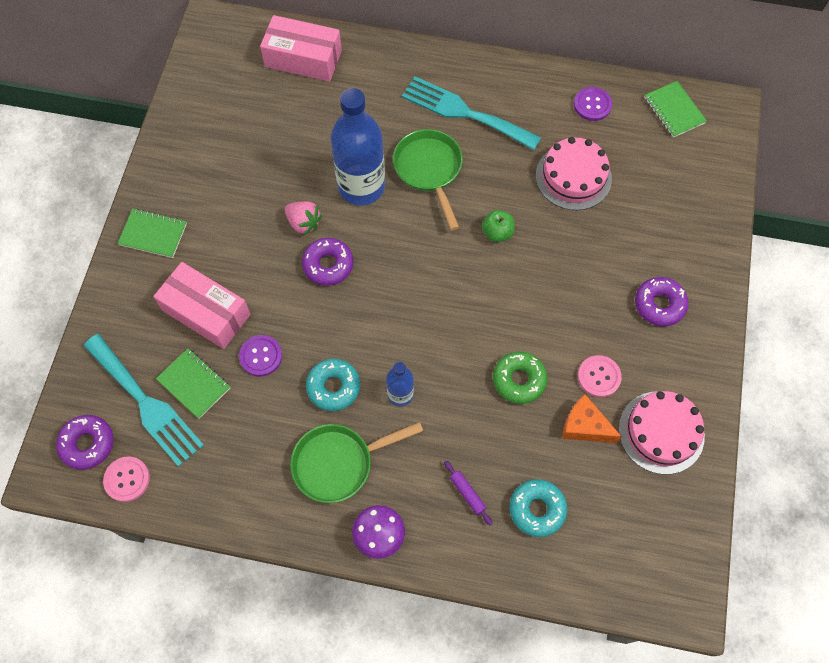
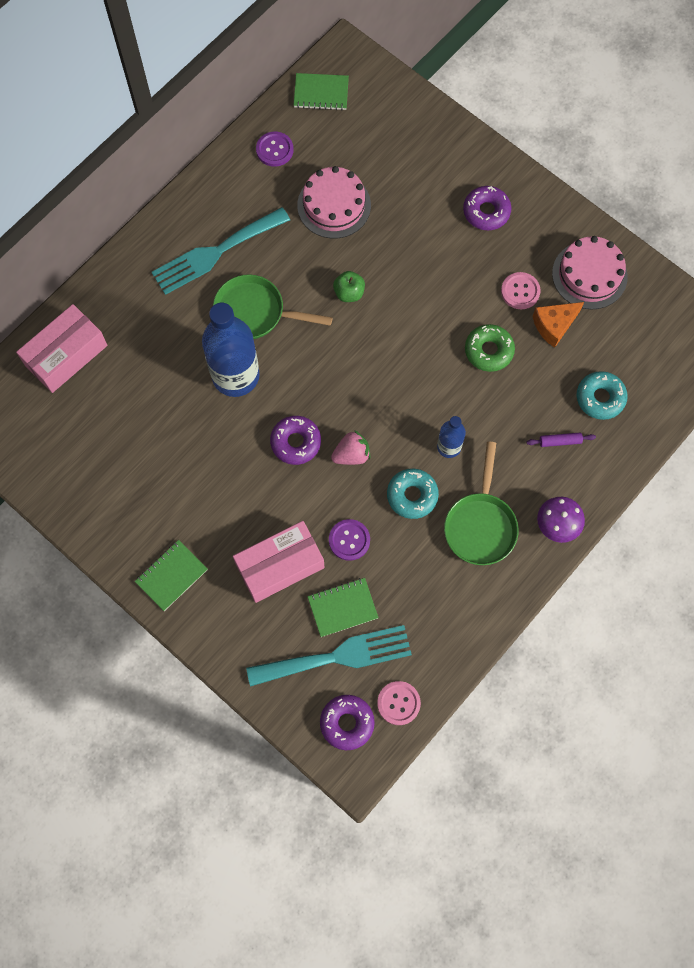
camera: 60 degrees left, 5 degrees up
(303, 223) = (242, 442): pink strawberry -> pink strawberry (351, 455)

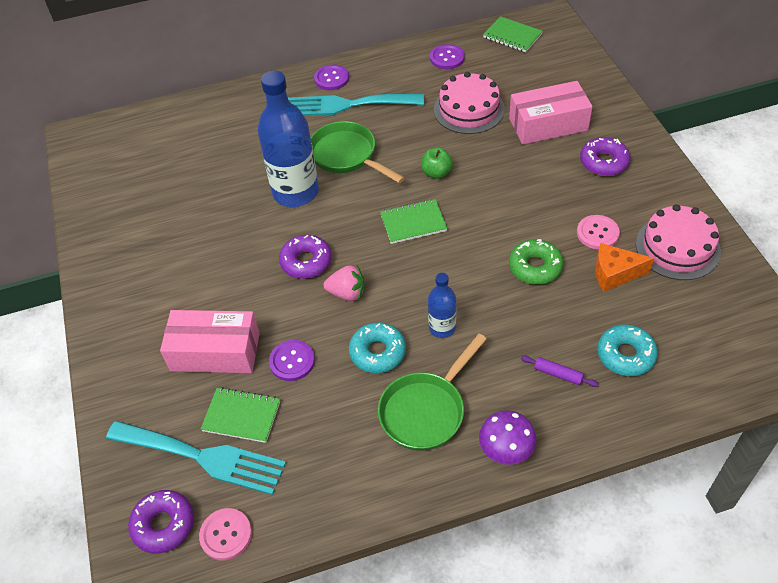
camera: 35 degrees right, 20 degrees down
(66, 355) = (180, 126): pink box -> pink box (548, 124)
(171, 576) = (121, 314): green notebook -> green notebook (413, 223)
(177, 227) = (331, 78): none -> purple button

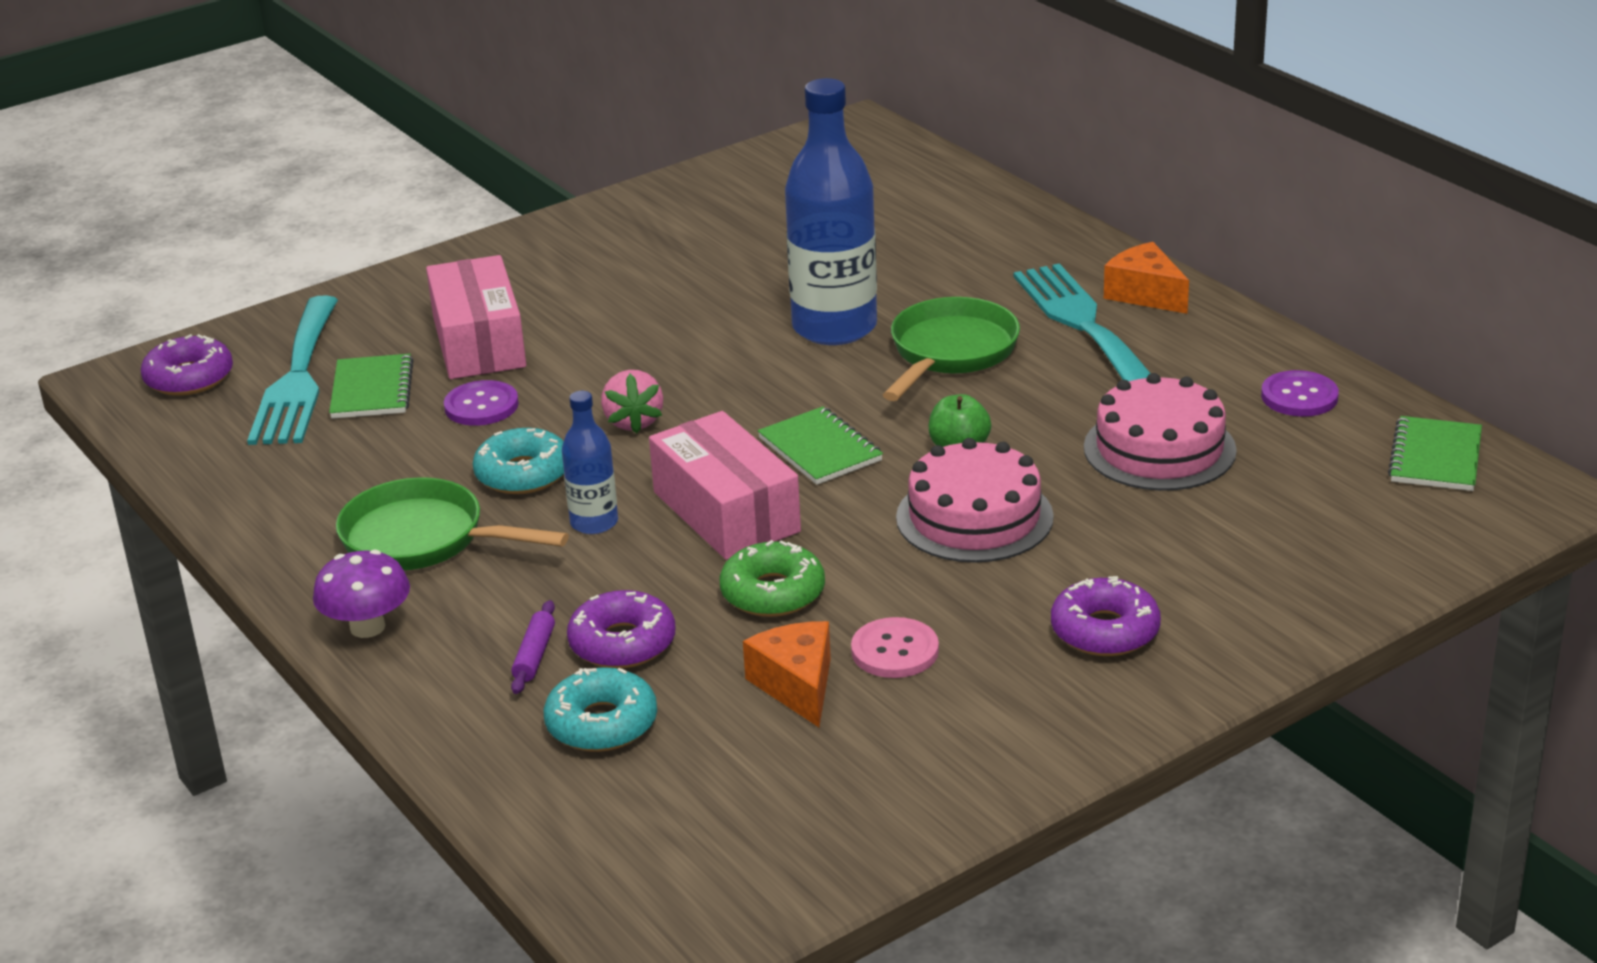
camera: 70 degrees right, 20 degrees down
(226, 535) = (181, 425): pink button -> none
(306, 262) = (684, 372): purple donut -> purple donut (622, 643)
(331, 78) = (1145, 294): purple button -> orange cheese
(548, 124) = (1177, 546): pink box -> pink box (726, 512)
(677, 247) = (904, 755): pink cake -> pink cake (974, 517)

